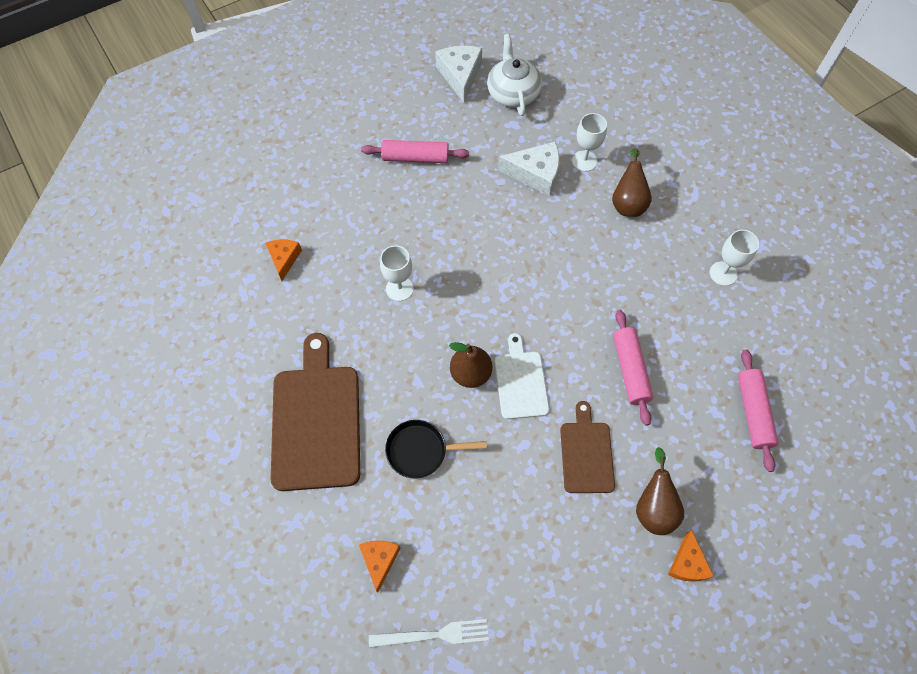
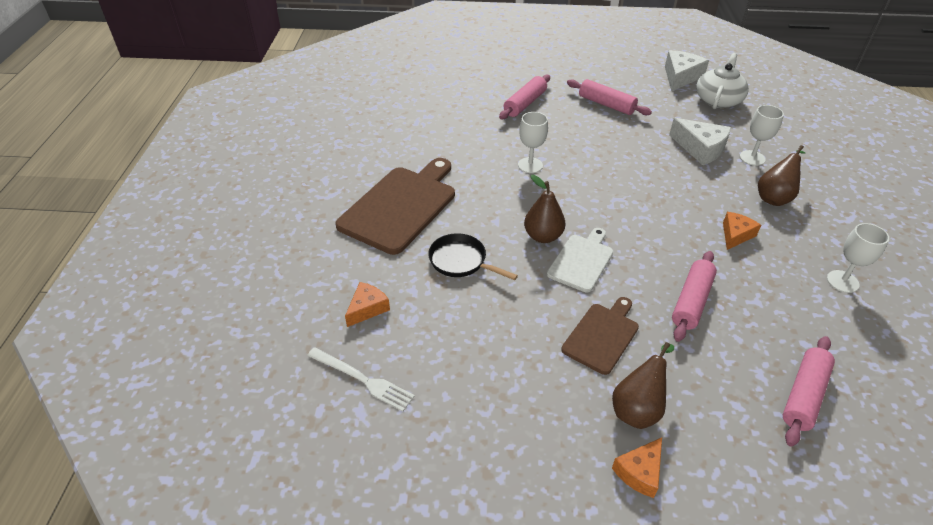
camera: 35 degrees right, 20 degrees down
(284, 259) = (461, 116): orange cheese -> orange cheese (735, 235)
(335, 202) = (525, 103): none -> pink rolling pin

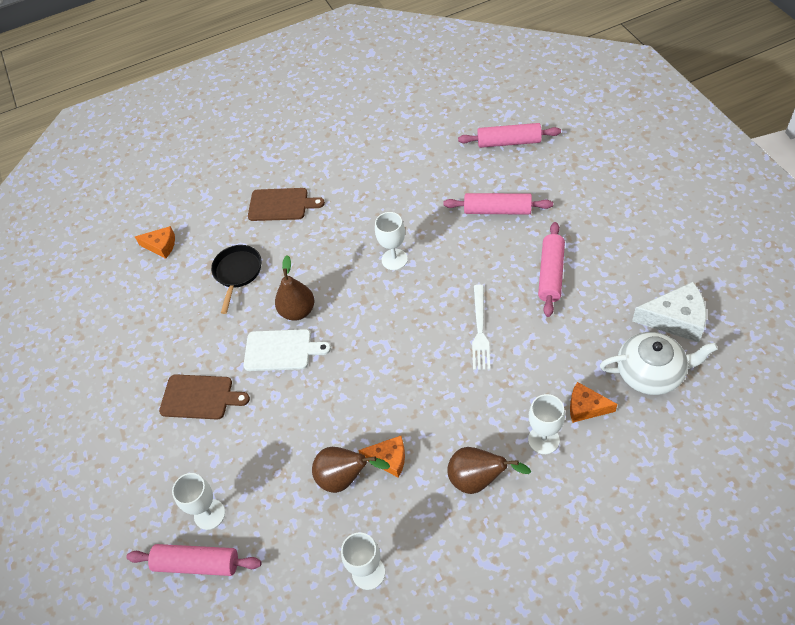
camera: 70 degrees right, 10 degrees up
(363, 379) = (98, 278): white fork -> white fork (480, 330)
(400, 206) = (281, 204): brown cutting board -> brown cutting board, size x0.57
(637, 409) = (136, 446): brown pear -> brown pear (345, 478)
(640, 472) = (80, 466): orange cheese -> orange cheese (586, 407)
(691, 301) = (271, 448): pink rolling pin -> pink rolling pin (509, 142)
(700, 148) = (526, 385): white cheese -> none
(749, 369) = (209, 514): none -> white goblet

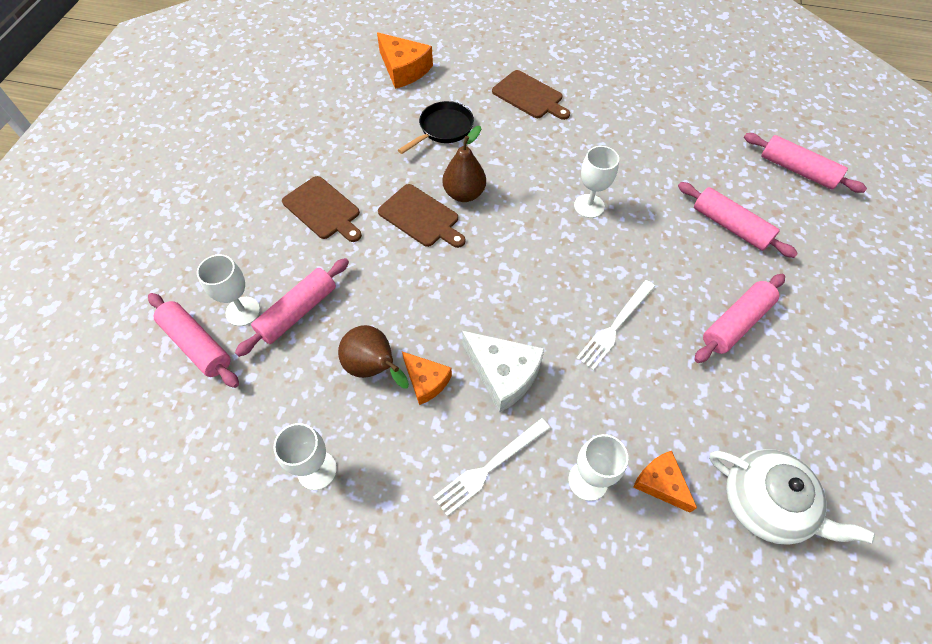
camera: 30 degrees right, 5 degrees up
(161, 246) = (404, 69): orange cheese -> orange cheese, size x1.58
(252, 483) = (298, 312): none -> pink rolling pin
(281, 350) = (421, 217): white cutting board -> brown cutting board
(478, 479) = (490, 467): brown pear -> white fork
(675, 319) = (842, 468): white cheese -> white cheese (503, 374)

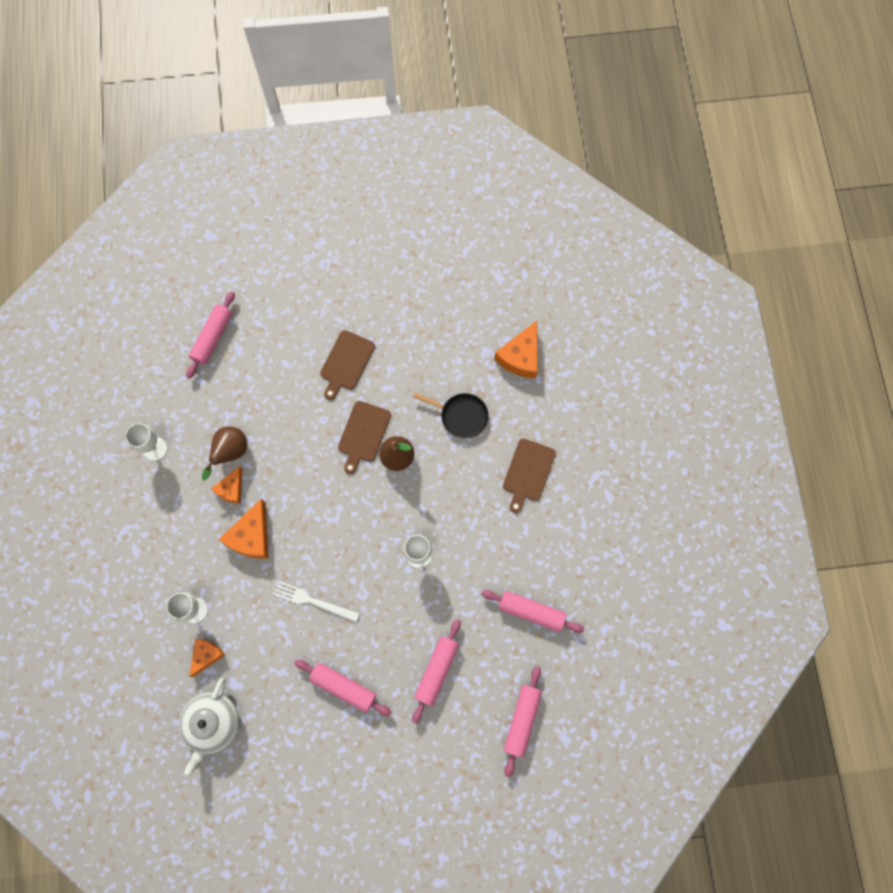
camera: 70 degrees right, 15 degrees up
(243, 311) = (245, 352): white goblet -> none
(298, 312) = (256, 387): pink rolling pin -> pink rolling pin (531, 612)
(490, 467) = (186, 548): white fork -> none
(503, 374) = (251, 536): white cheese -> orange cheese

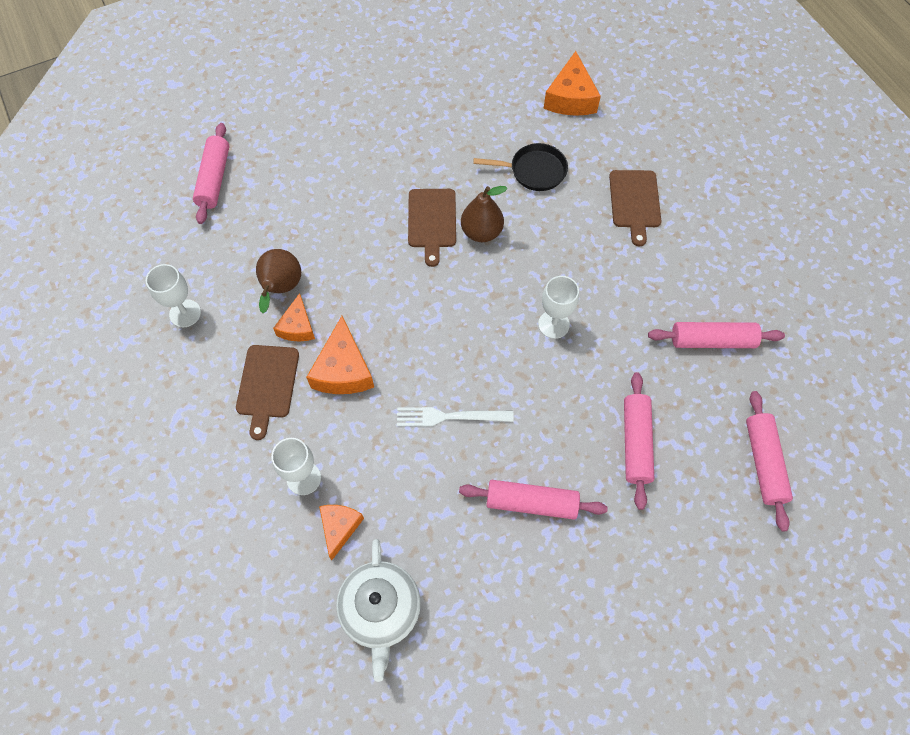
camera: 20 degrees left, 10 degrees down
(346, 362) = (381, 158): brown cutting board -> brown cutting board (267, 385)

